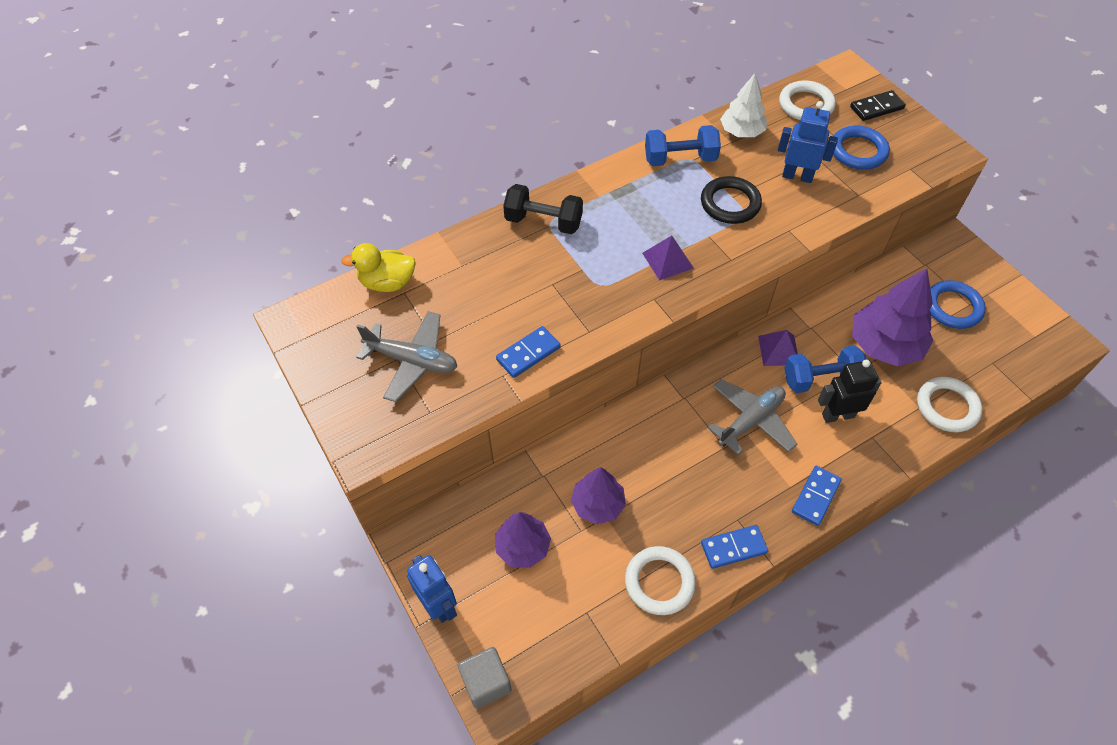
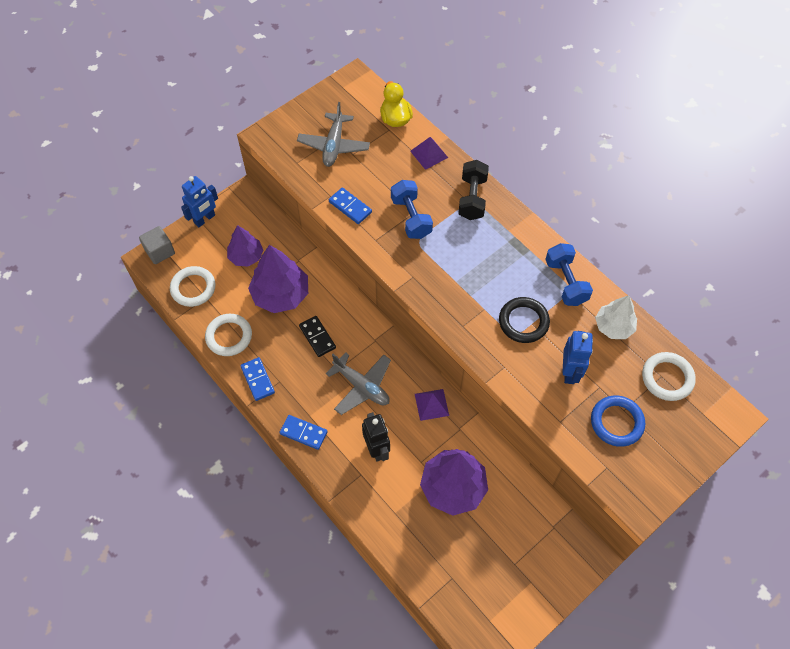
camera: 80 degrees right, 5 degrees up
(598, 504) = (281, 294): purple tree -> purple tree, size x1.61
(668, 260) = (452, 282): purple pyramid -> purple pyramid (429, 154)
(821, 379) = (409, 436): blue dumbbell -> blue dumbbell (411, 217)
(876, 108) = (683, 440): black domino -> black domino (317, 337)
(947, 407) = (399, 535): white ring -> white ring (193, 288)
(952, 307) = (507, 548): blue ring -> none

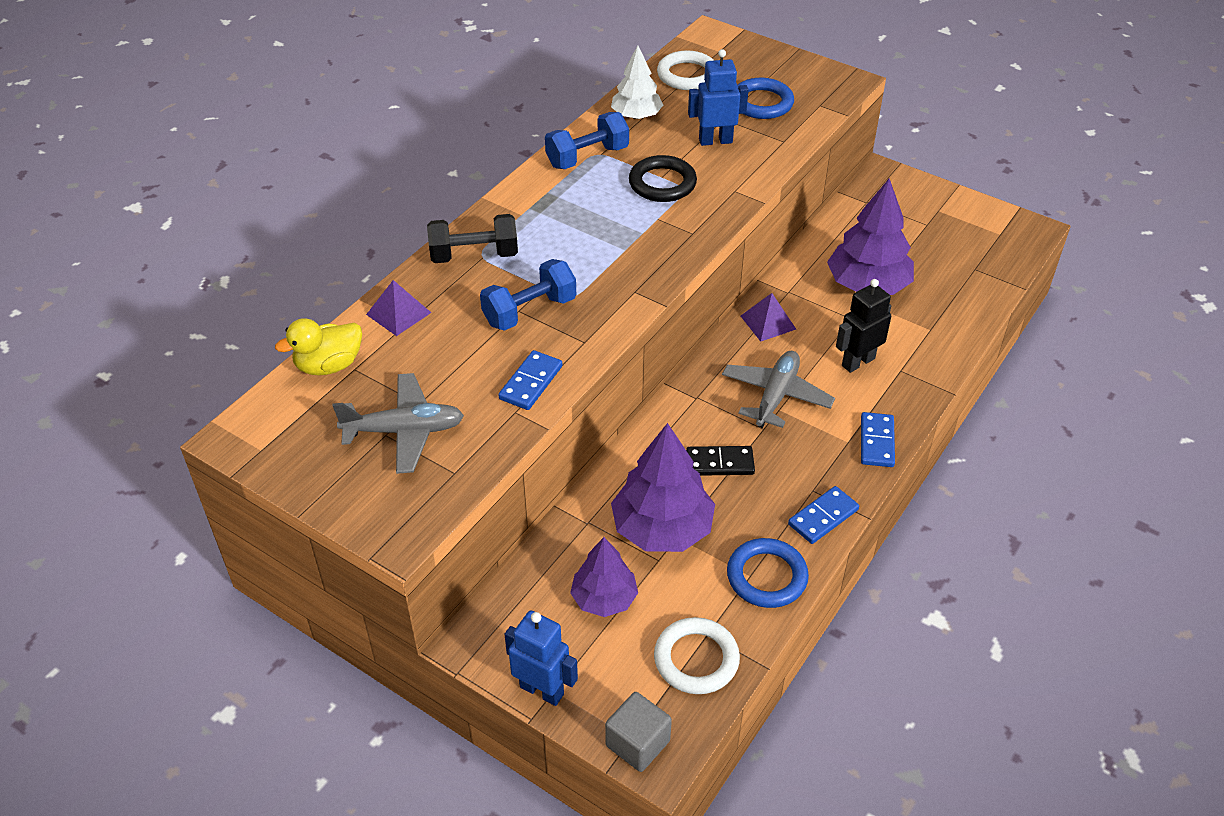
camera: 105 degrees left, 15 degrees down
(229, 336) = (766, 576): white ring -> blue ring
(317, 337) = (720, 463): black domino -> black domino turned 45 degrees clockwise

